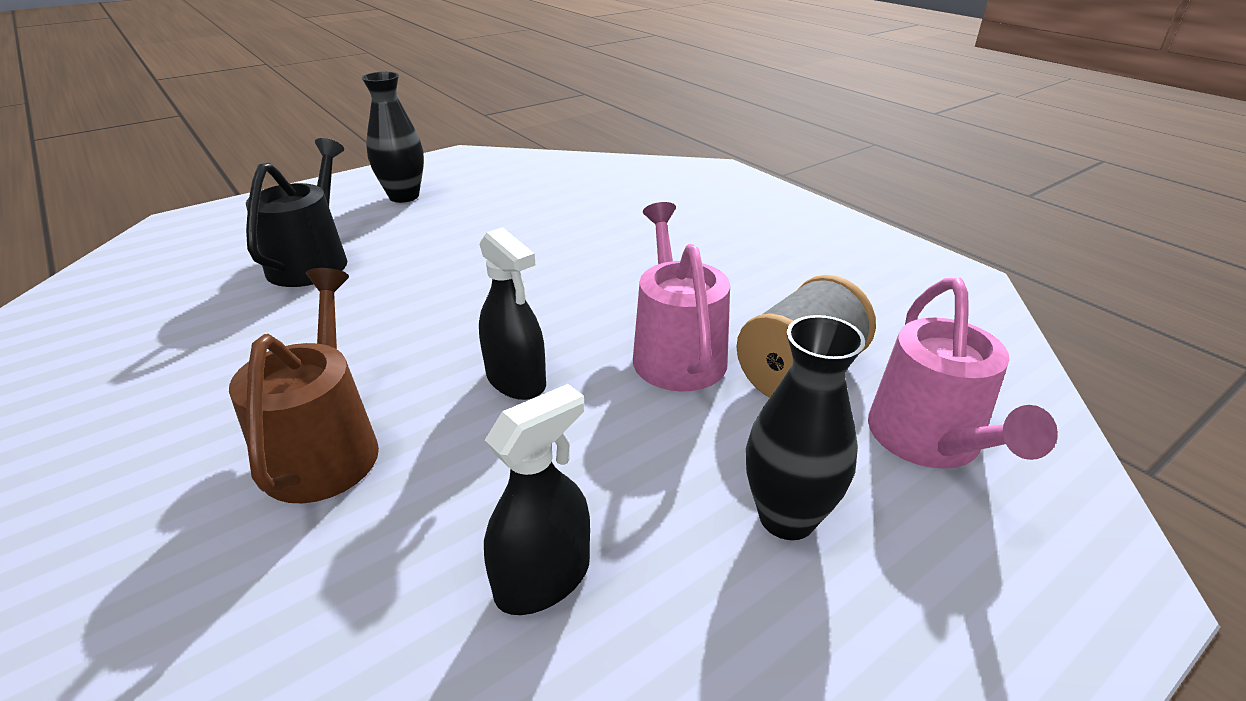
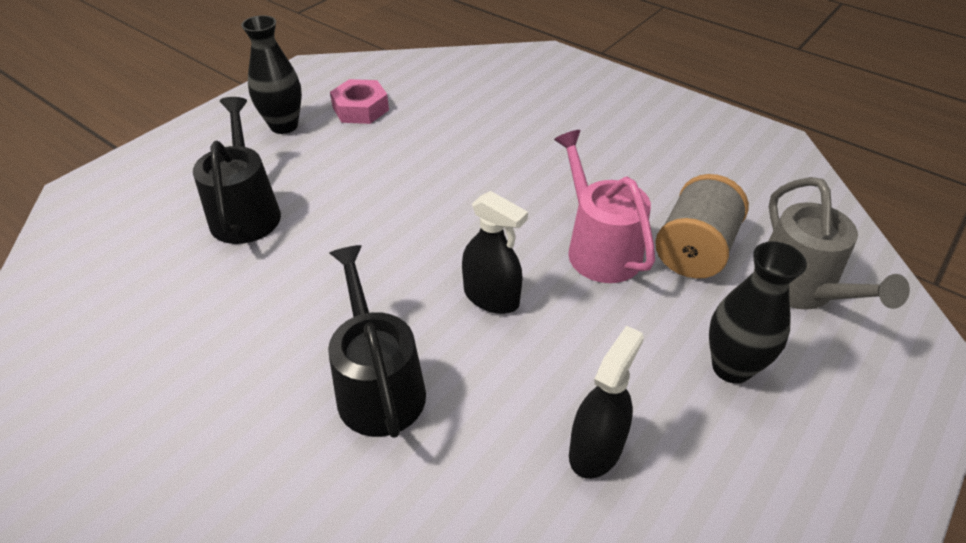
camera: 15 degrees left, 10 degrees up
(324, 447) = (378, 386): brown watering can -> black watering can
(489, 192) = (360, 109): none -> pink nut
(929, 441) = (799, 288): pink watering can -> grey watering can

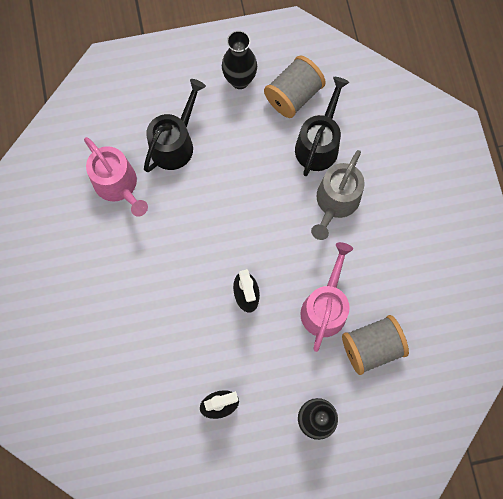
camera: 40 degrees right, 30 degrees up
(192, 293) = (118, 185): none -> pink watering can
(360, 109) = (293, 95): pink nut -> grey spool
(378, 386) = (160, 304): black watering can -> black watering can (318, 144)
(799, 288) = (396, 410): grey watering can -> grey watering can (335, 202)

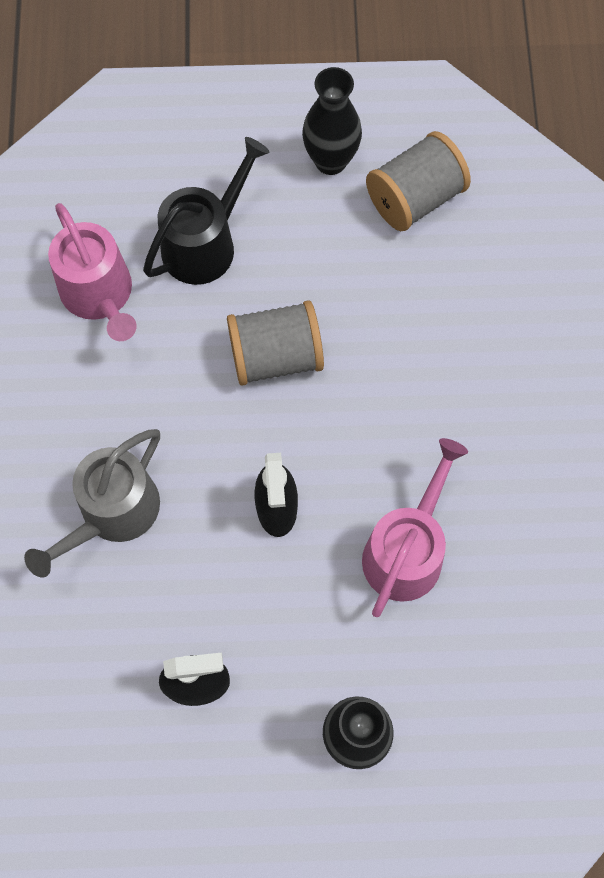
camera: 10 degrees right, 5 degrees down
(318, 144) = (443, 282): black watering can -> none
(335, 202) = (455, 380): grey watering can -> grey watering can (113, 513)
(371, 347) = (475, 631): grey spool -> grey spool (276, 356)

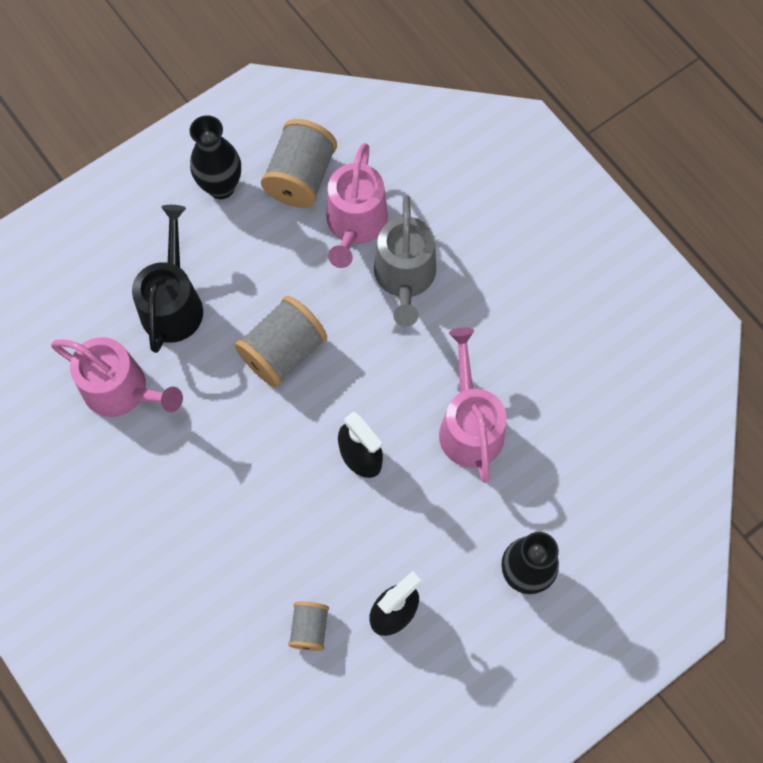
camera: 35 degrees left, 0 degrees up
(107, 641) = (309, 628): none -> grey spool
(113, 513) = (248, 537): grey watering can -> grey watering can (405, 277)
(435, 277) = (355, 224): none -> pink watering can

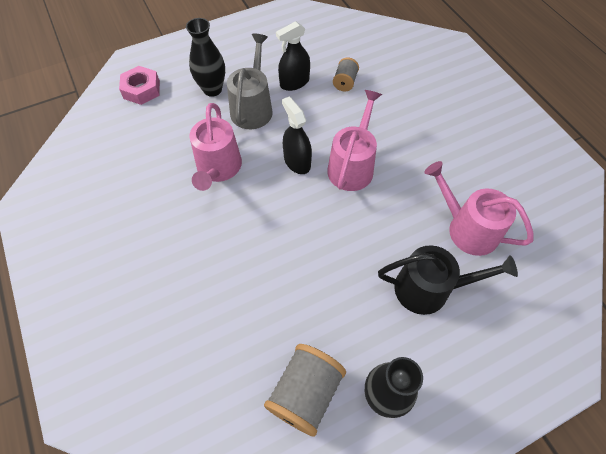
camera: 170 degrees left, 10 degrees down
(173, 304) = (429, 289): black watering can -> black watering can turned 105 degrees counterclockwise
(283, 351) = (341, 237): grey spool -> none
(355, 224) = (264, 335): pink watering can -> pink watering can (352, 166)
(405, 277) = (233, 280): grey watering can -> grey watering can (252, 108)
(638, 553) = (141, 89): none -> pink nut

